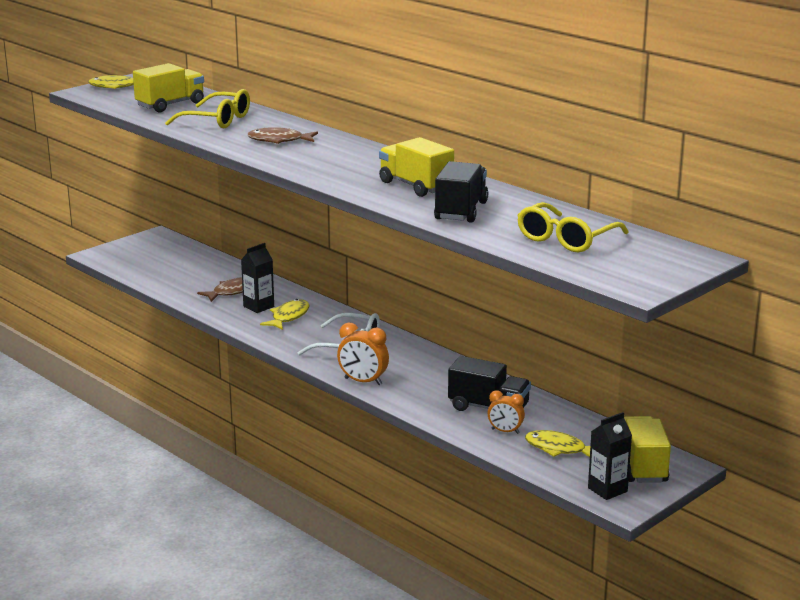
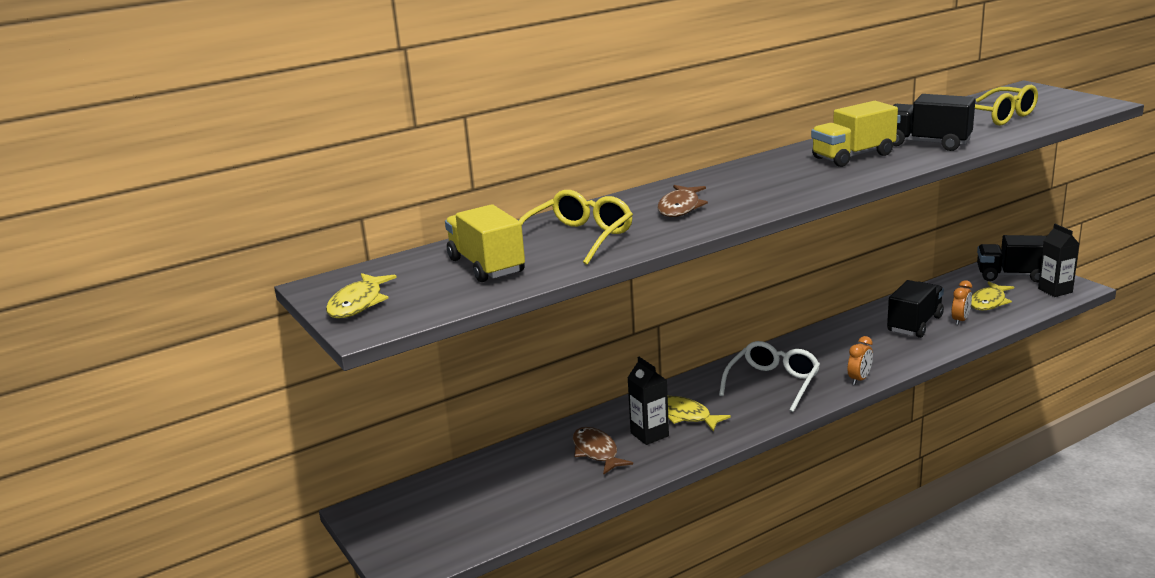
camera: 75 degrees left, 0 degrees up
(363, 381) = (859, 379): orange clock -> orange clock, size x0.66
(642, 466) = (1012, 276): yellow truck -> black truck

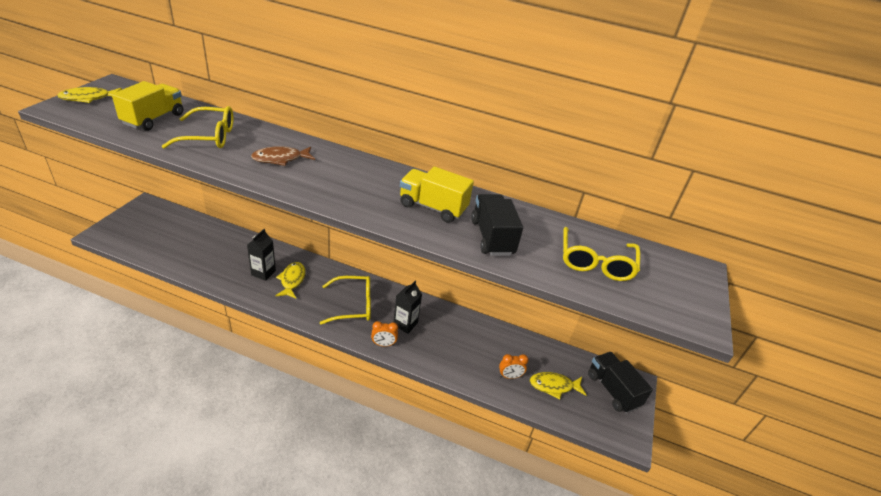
camera: 45 degrees right, 15 degrees up
(596, 452) = (235, 259): brown fish -> none
(773, 383) = (353, 305): white glasses -> yellow glasses
(914, 324) = (484, 352): black truck -> none
(1055, 290) = (609, 424): black carton -> black carton (405, 324)

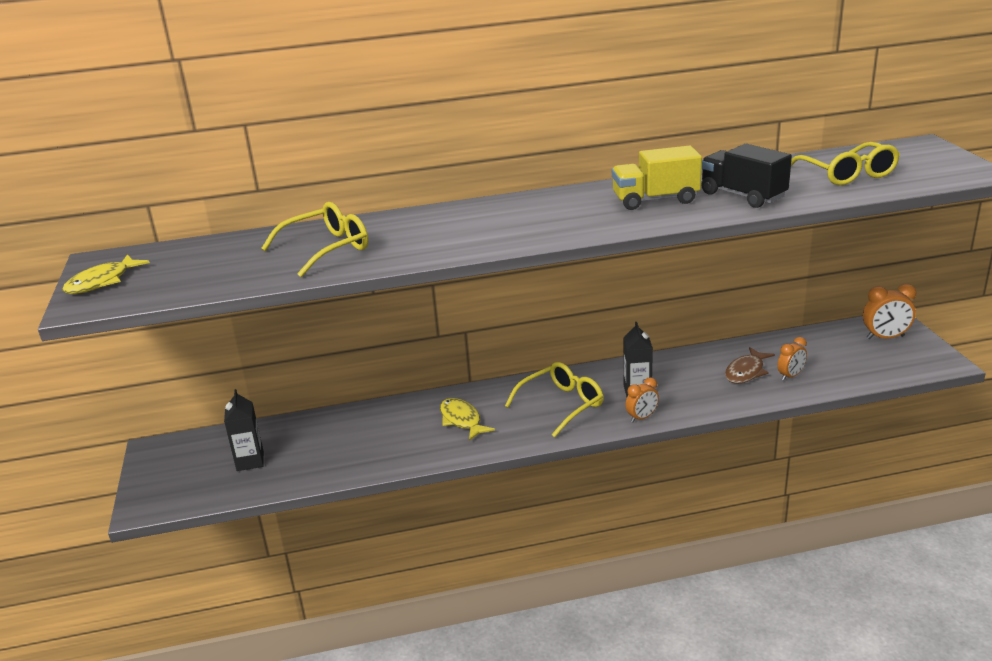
camera: 25 degrees left, 10 degrees down
(153, 119) = (228, 263): yellow truck -> none
(263, 273) = (418, 431): black carton -> black carton (250, 461)
(280, 159) = (442, 231): brown fish -> brown fish (746, 372)
(553, 386) = (836, 362): yellow fish -> none
(612, 390) = (885, 337): black truck -> orange clock

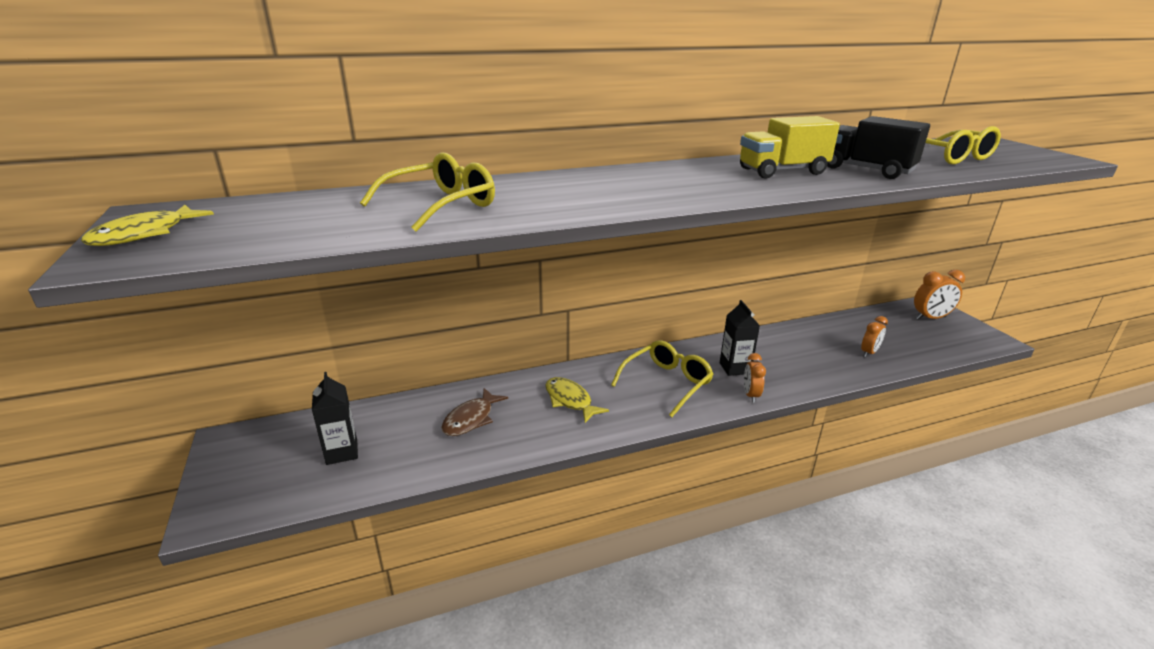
camera: 10 degrees left, 0 degrees up
(642, 417) = (750, 395): orange clock -> orange clock turned 135 degrees clockwise
(746, 372) = (827, 349): brown fish -> brown fish (471, 419)

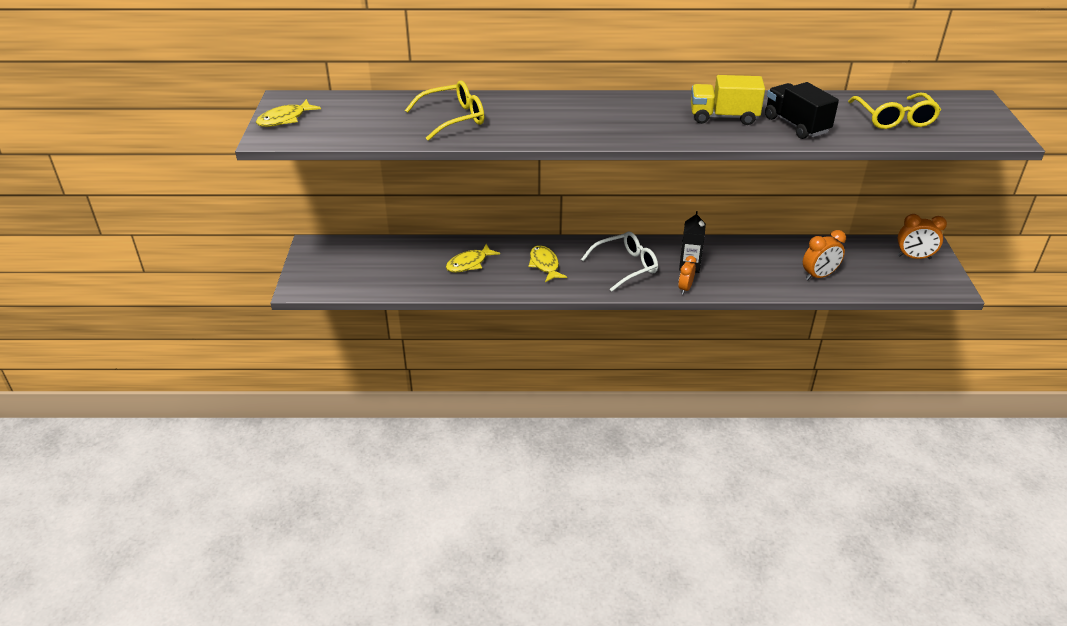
camera: 20 degrees right, 10 degrees up
(342, 452) = (379, 268): black carton -> none
(471, 419) = (469, 263): brown fish -> yellow fish
(666, 383) = (625, 266): yellow glasses -> white glasses
(869, 352) = (819, 276): orange clock -> orange clock, size x1.51

